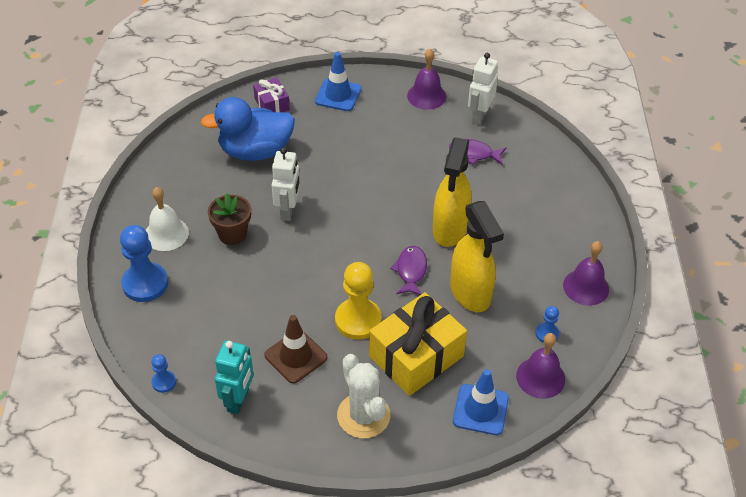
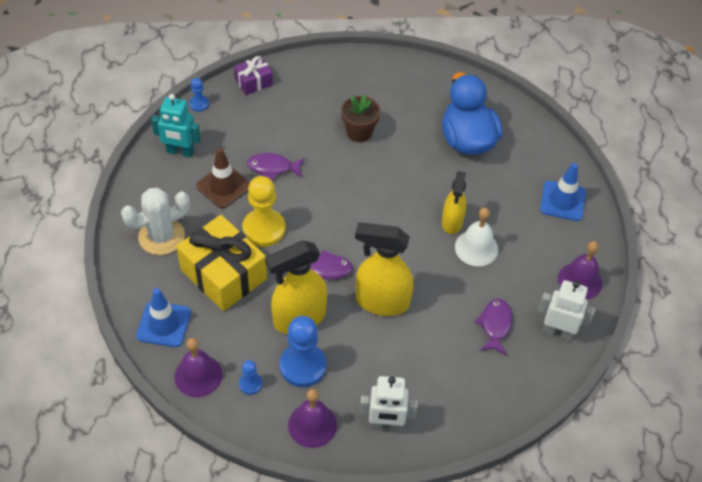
camera: 85 degrees right, 5 degrees up
(145, 284) = (299, 81): blue pawn -> blue pawn (303, 366)
(166, 234) = (355, 88): white bell -> white bell (476, 248)
(272, 104) = (536, 147): purple gift -> purple gift (253, 82)
(273, 311) = (273, 168): none -> purple fish
(288, 210) = (392, 170): white robot -> white robot (386, 424)
(358, 172) = (452, 222): none -> yellow spray bottle

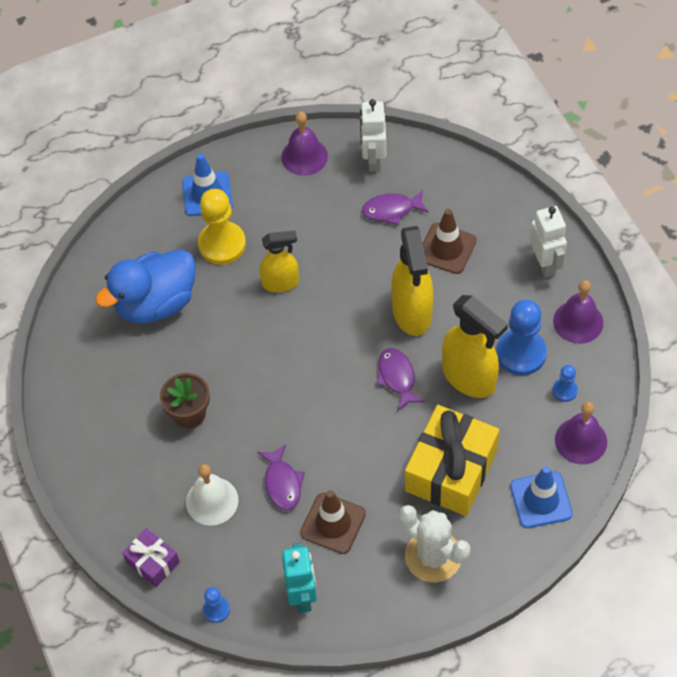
camera: 105 degrees left, 5 degrees up
(264, 229) = (373, 456): yellow pawn -> yellow pawn (222, 244)
(436, 352) = (446, 248): none -> brown traffic cone
(476, 248) = (305, 251): white bell -> white bell (212, 501)

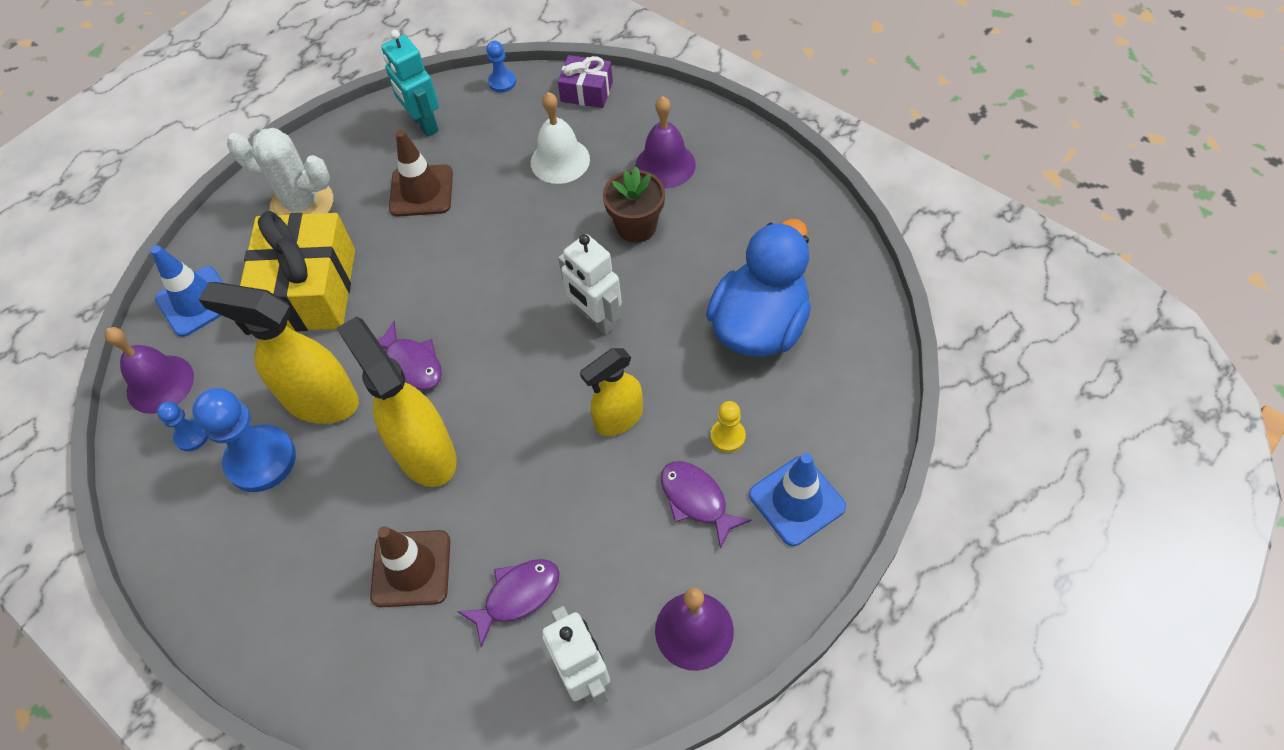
camera: 155 degrees right, 0 degrees up
(222, 244) = (727, 436): yellow pawn -> yellow pawn, size x0.50
(282, 483) = (494, 204): purple fish -> purple fish (696, 500)
(545, 264) = (258, 608): white robot -> white robot (596, 319)
(578, 322) = (191, 537): purple bell -> purple bell (665, 165)

